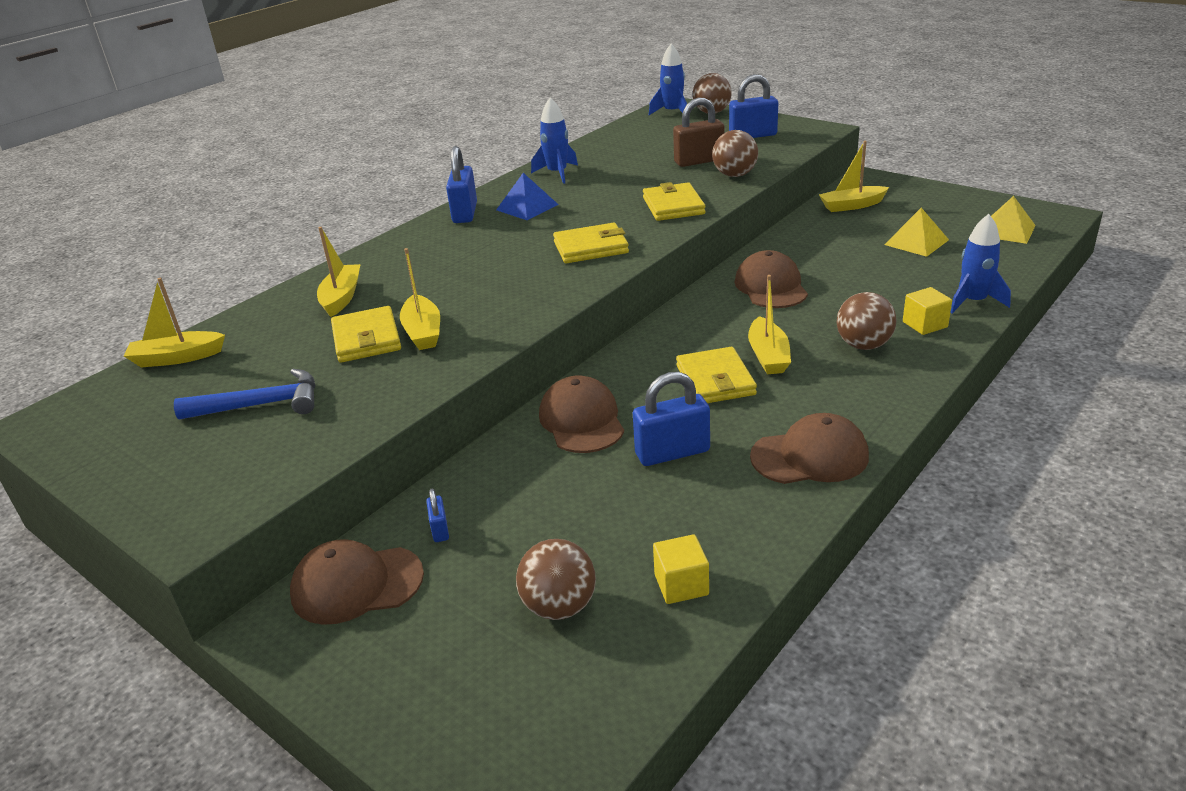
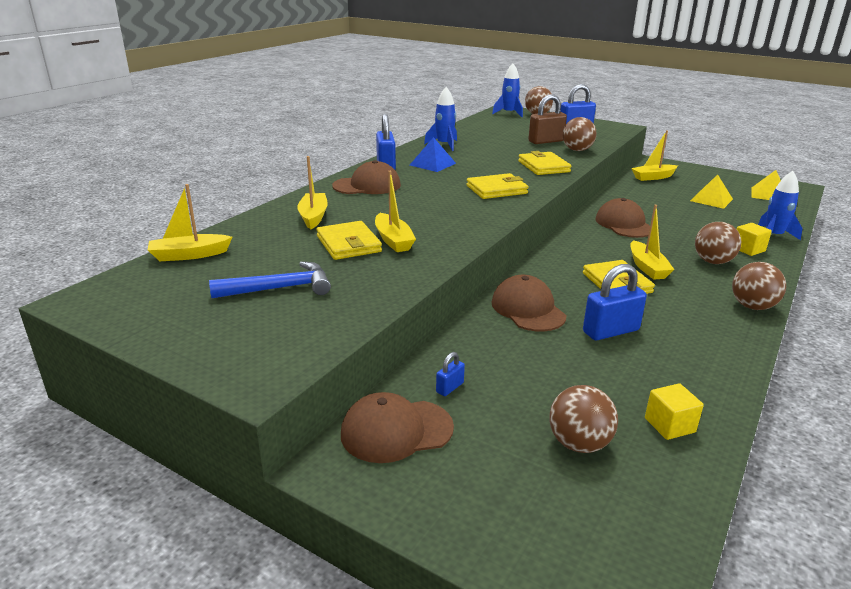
camera: 10 degrees left, 5 degrees down
(440, 530) = (449, 387): blue padlock -> blue padlock turned 60 degrees clockwise
(810, 456) = (717, 333): brown cap -> brown cap (367, 185)
(880, 415) = (752, 306): none -> brown ball

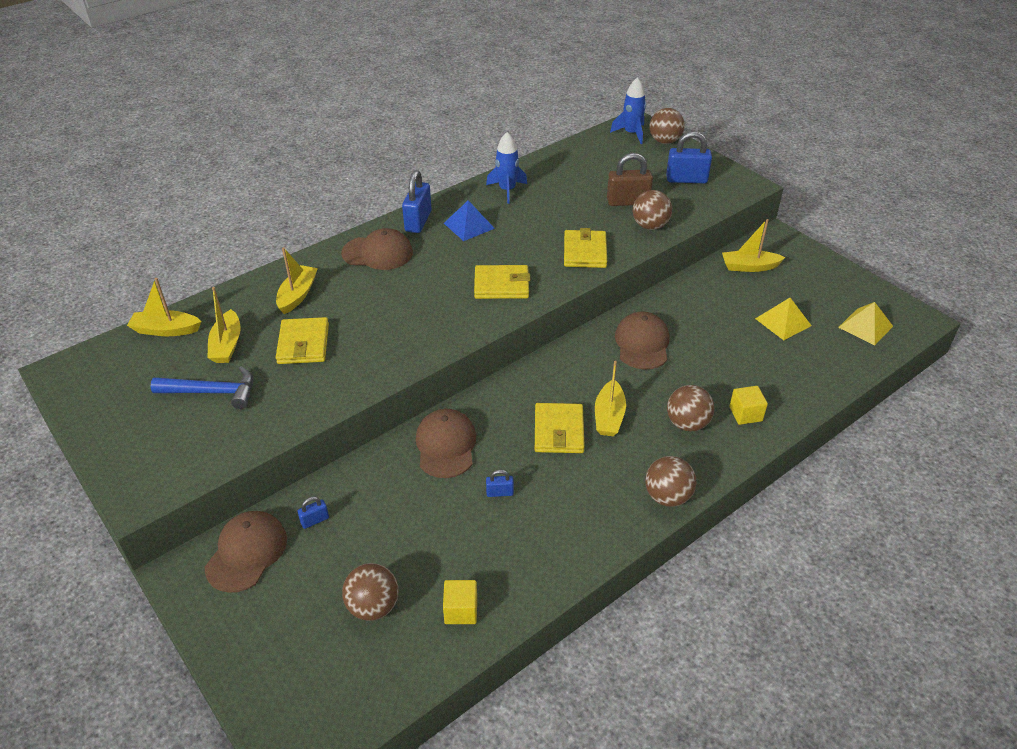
camera: 20 degrees right, 15 degrees up
(393, 240) = (346, 347): yellow boat -> yellow boat (227, 345)
(396, 431) = (246, 553): brown cap -> brown cap turned 105 degrees clockwise
(610, 331) = (499, 493): blue padlock -> blue padlock, size x0.49
(773, 236) = (796, 399): blue rocket -> none

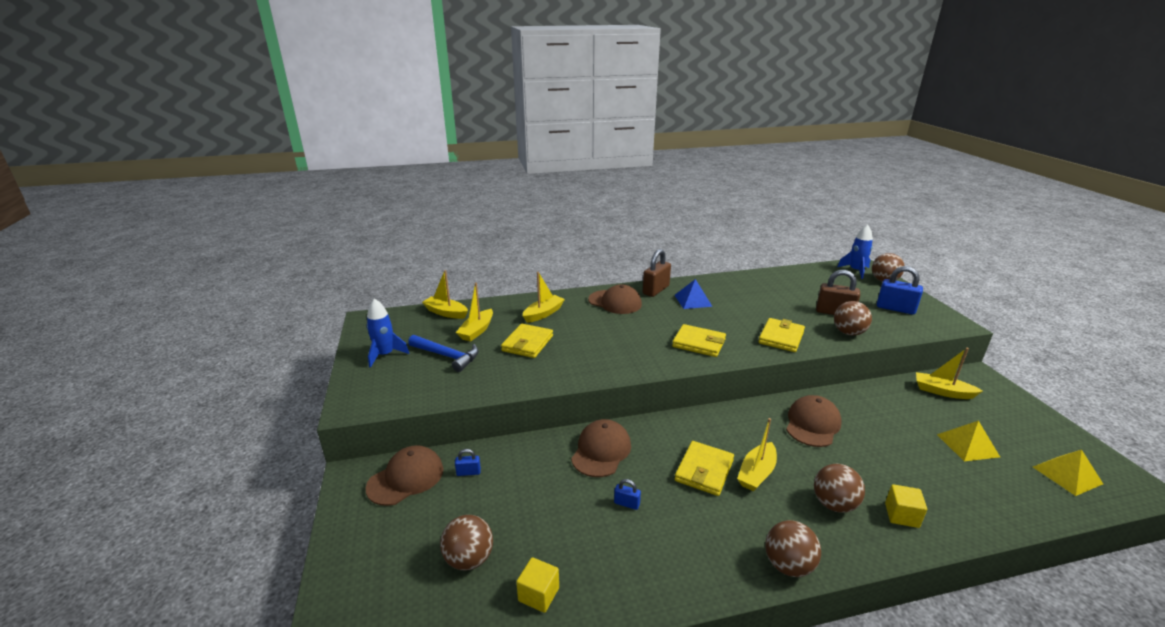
camera: 25 degrees right, 15 degrees down
(418, 221) = (656, 290): blue padlock -> brown padlock
(507, 190) = (734, 285): blue rocket -> blue rocket (385, 355)

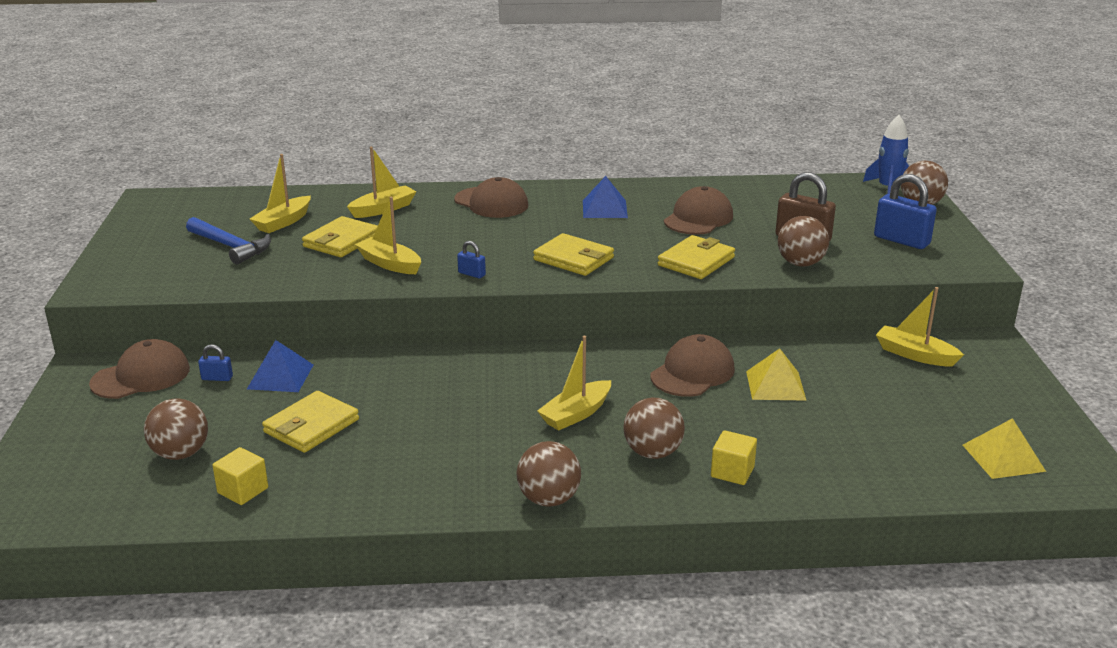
camera: 10 degrees right, 0 degrees up
(385, 355) = (154, 239): blue rocket -> none
(446, 313) = (253, 199): yellow boat -> yellow boat (390, 264)
(518, 464) = (280, 376): none -> blue pyramid
(601, 451) = (391, 373): brown cap -> brown cap (698, 218)
(626, 503) = (391, 425): blue padlock -> blue padlock (471, 274)
(656, 290) = (560, 192): brown padlock -> none
(704, 470) = (509, 405): yellow wallet -> yellow wallet (311, 426)
(967, 445) = (892, 414): yellow pyramid -> yellow pyramid (775, 385)

